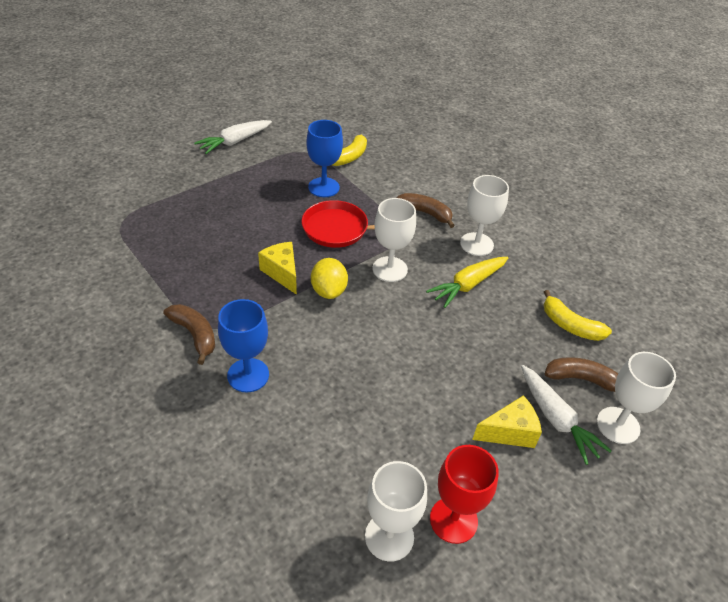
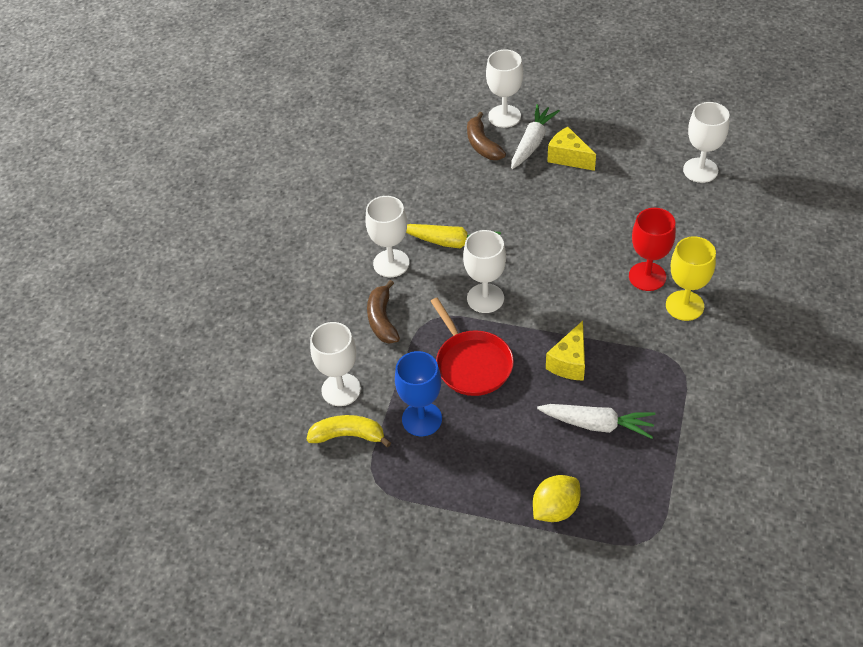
camera: 120 degrees left, 5 degrees up
(194, 335) = (692, 364): brown banana -> none
(234, 142) = (424, 563): white carrot -> white carrot (597, 424)
(248, 375) = (684, 305): blue goblet -> yellow goblet
(329, 291) = (554, 319): yellow lemon -> yellow lemon (555, 509)
(385, 170) = (341, 389): none -> white goblet
(453, 520) = (657, 152): red goblet -> red goblet (647, 276)
(570, 325) = (433, 170): yellow banana -> none

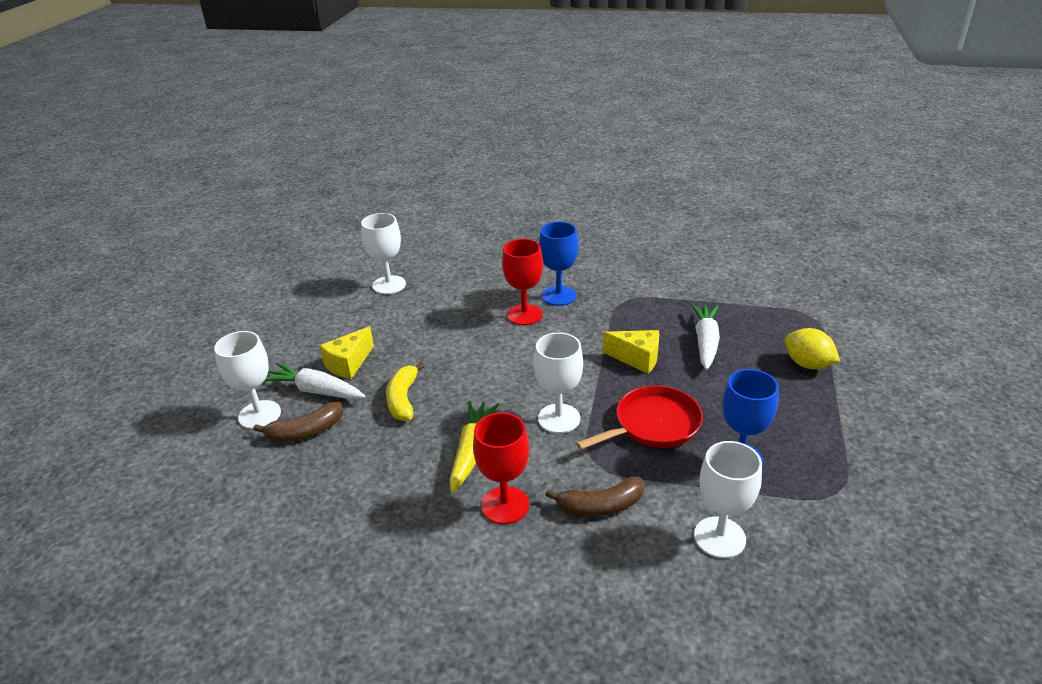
camera: 95 degrees left, 15 degrees down
(348, 436) = (785, 523): yellow banana -> yellow banana (403, 399)
(391, 263) = (505, 505): white goblet -> red goblet
(684, 305) = (559, 296): yellow goblet -> blue goblet

